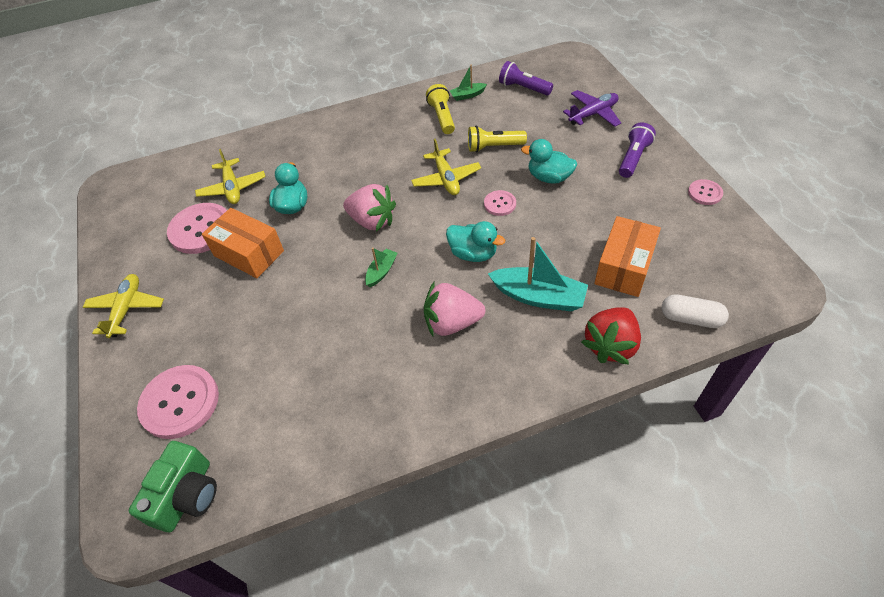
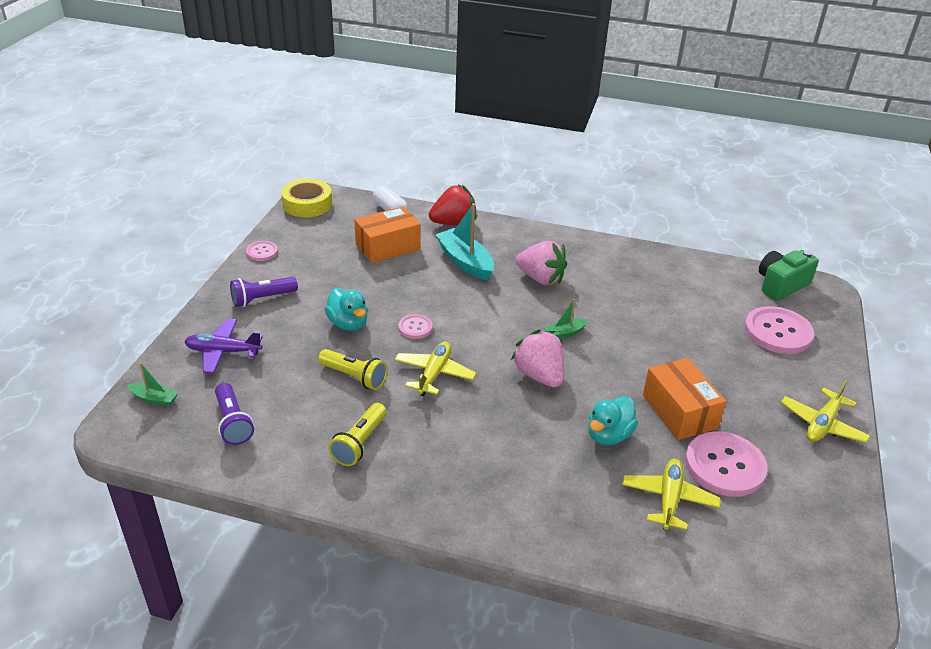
camera: 150 degrees left, 15 degrees down
(467, 95) = (298, 454): green boat -> green boat (154, 399)
(473, 254) = (479, 307): turquoise duck -> none
(768, 269) = (307, 204): none -> yellow tape

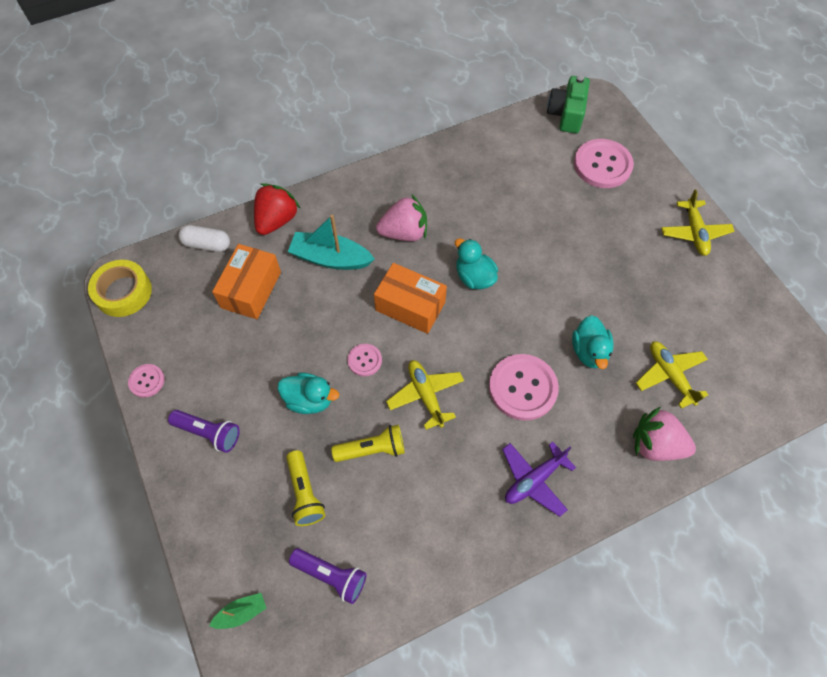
camera: 40 degrees left, 25 degrees up
(223, 352) = (241, 516): purple plane -> purple plane (534, 480)
(262, 299) = (209, 433): purple flashlight -> purple flashlight turned 90 degrees counterclockwise
(359, 443) = (442, 507): yellow flashlight -> yellow flashlight (305, 493)
(539, 375) = (496, 334): pink strawberry -> pink strawberry (655, 444)
(564, 333) = (474, 277): green boat -> turquoise duck
(679, 411) = (610, 292): orange box -> orange box (410, 306)
(724, 466) = (674, 318): pink button -> pink button (522, 388)

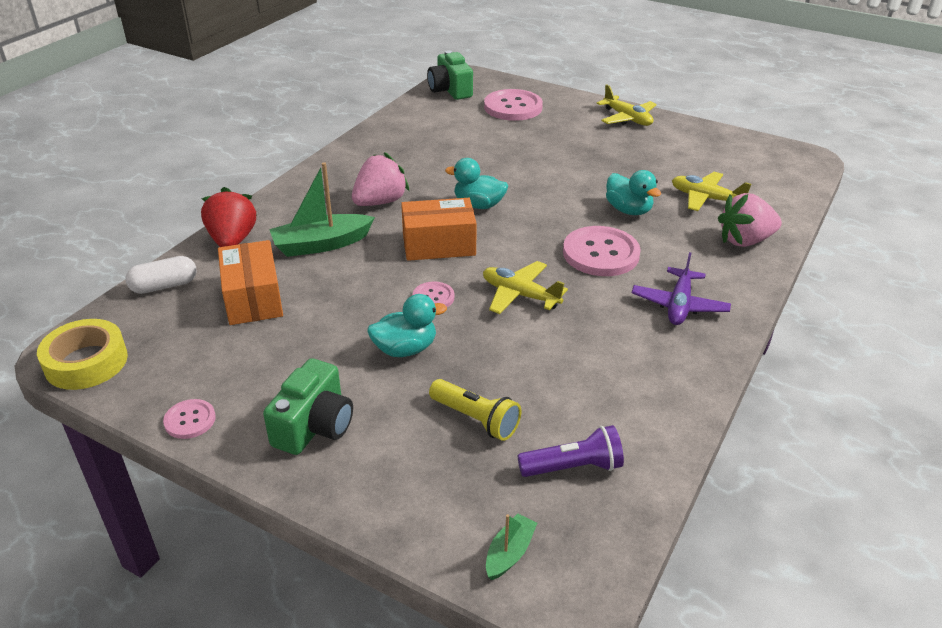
camera: 35 degrees left, 25 degrees down
(209, 433) = (314, 426): purple flashlight -> green camera
(330, 258) = (321, 244): turquoise boat -> green boat
(372, 449) = (510, 354): yellow flashlight -> none

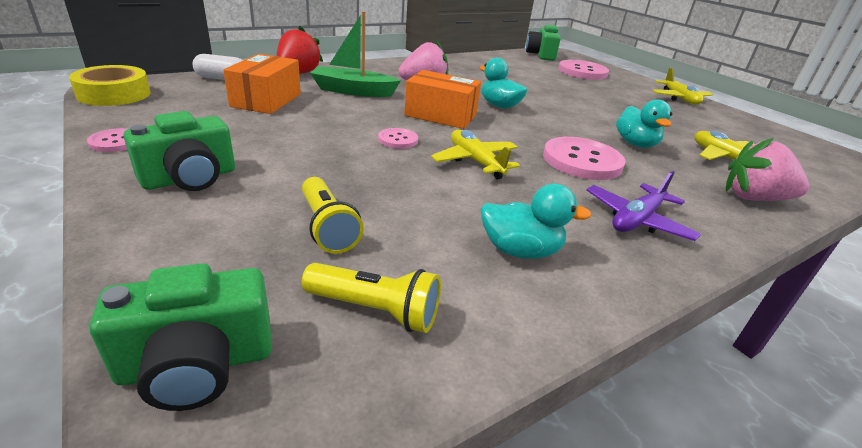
camera: 25 degrees right, 5 degrees down
(405, 349) = (333, 160): turquoise duck -> turquoise duck (520, 250)
(509, 553) = (197, 364): green boat -> green camera
(573, 467) = (375, 310): purple flashlight -> yellow flashlight

